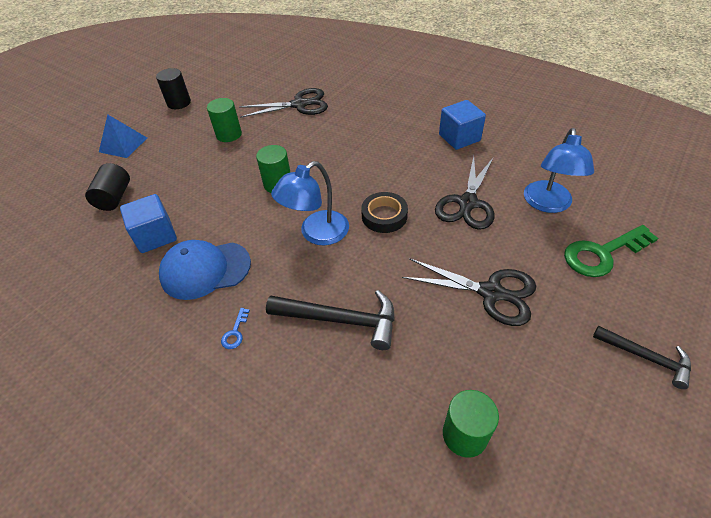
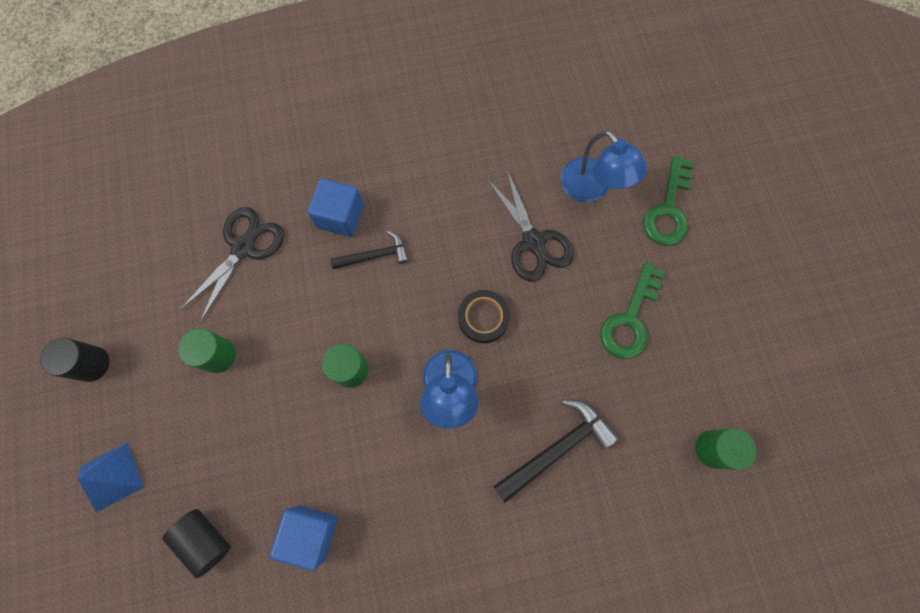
camera: 50 degrees left, 25 degrees up
(205, 270) = (402, 516): blue cap -> none
(235, 332) = (496, 539): blue key -> none
(459, 138) = (452, 164): blue cube -> blue cube (340, 216)
(491, 292) = (630, 319): black scissors -> green key
(645, 357) = (758, 283): black hammer -> black hammer (374, 255)

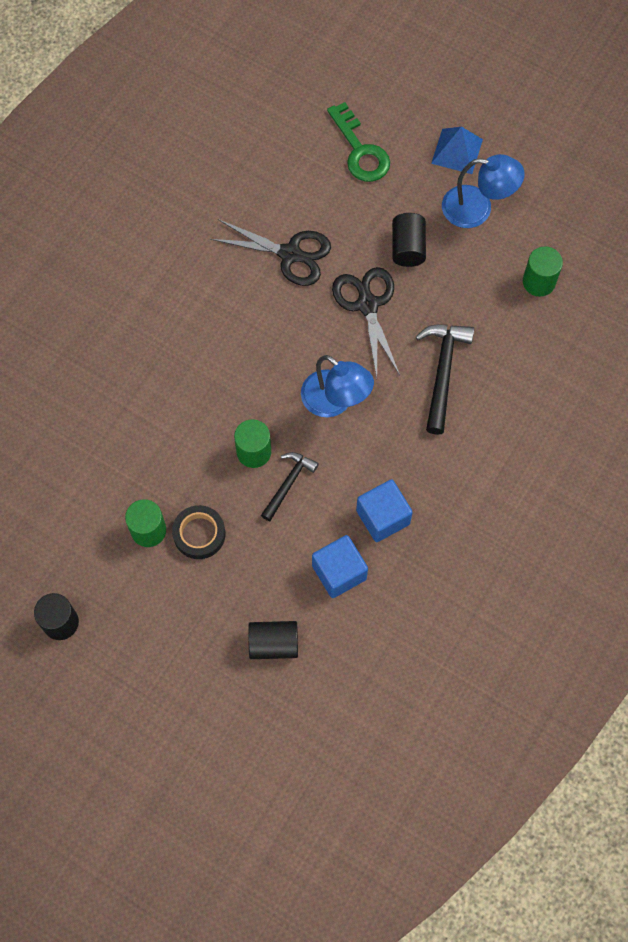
camera: 45 degrees left, 5 degrees down
(112, 476) = (163, 672): blue pyramid -> blue pyramid (457, 151)
(243, 248) = (82, 446): black scissors -> black scissors (367, 305)
(340, 216) = (131, 360): blue cube -> blue cube (383, 517)
(374, 255) = (186, 364): black hammer -> black hammer (288, 484)
(483, 318) = (309, 335): black tape -> black tape (199, 534)
(592, 188) = (293, 181): blue lamp -> blue lamp (477, 208)
(630, 319) = (408, 248): green key -> black cylinder

